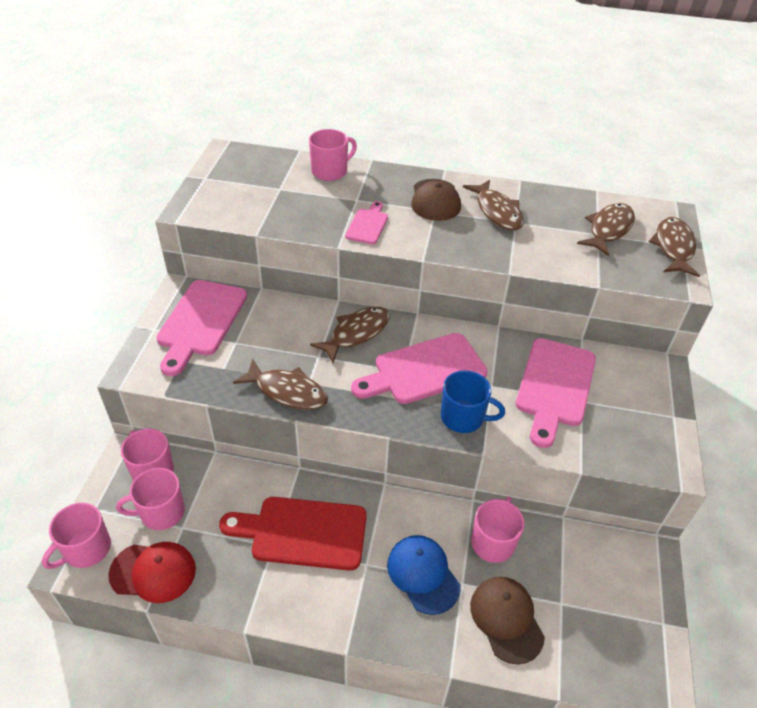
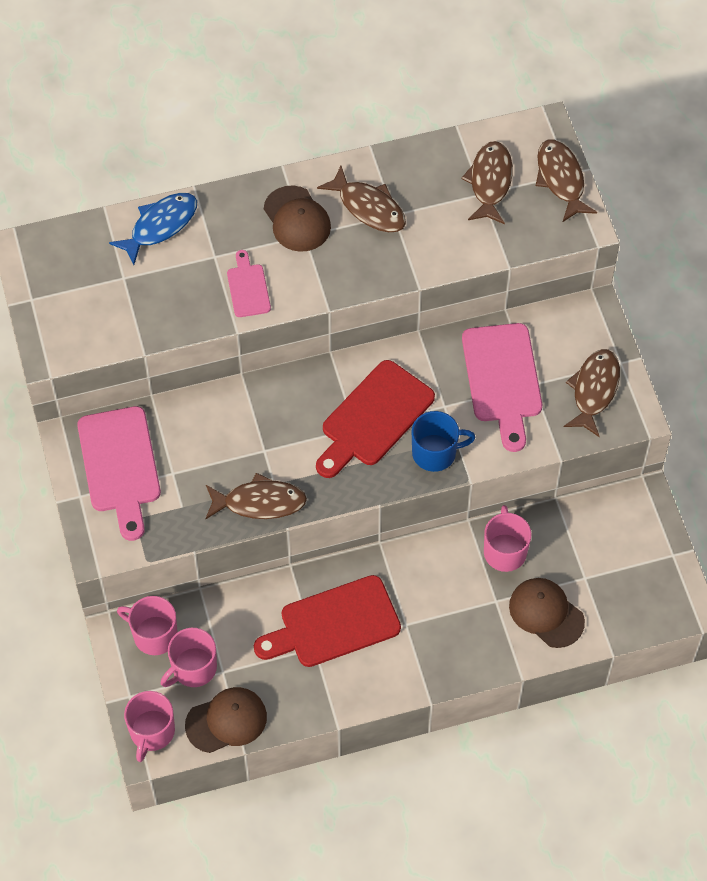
camera: 25 degrees left, 15 degrees up
(153, 572) = (226, 721): red cap -> brown cap
(330, 171) = (160, 226): pink mug -> blue fish
(356, 333) = (284, 406): brown fish -> brown fish (594, 390)
(423, 574) = (459, 609): blue cap -> none
(424, 370) = (374, 418): pink cutting board -> red cutting board

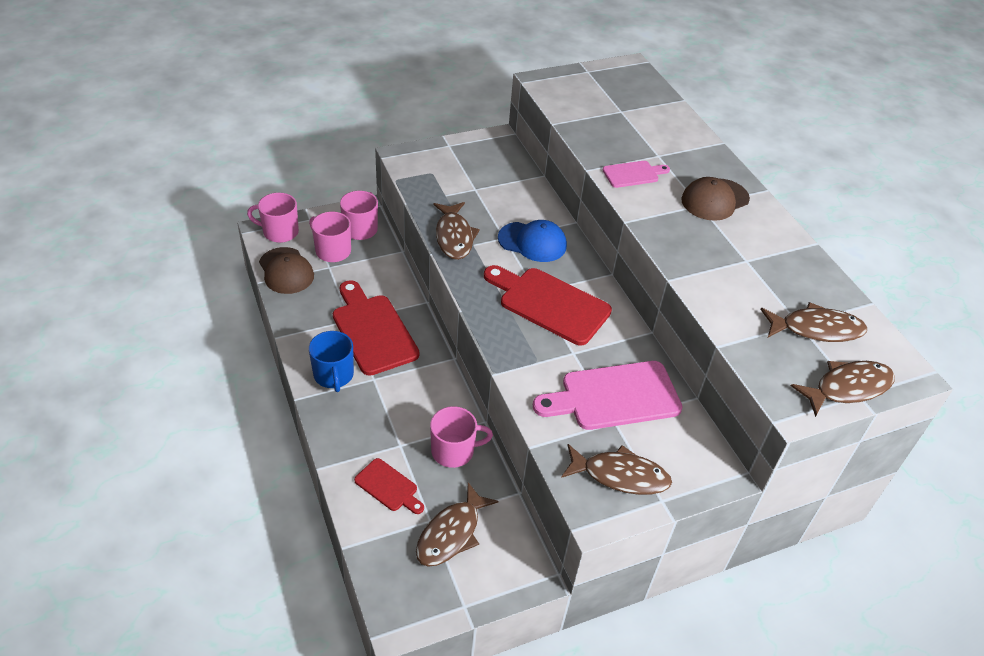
camera: 80 degrees right, 15 degrees down
(120, 465) = (477, 162): pink cutting board -> none
(160, 226) = (677, 127): blue fish -> none
(274, 422) = (532, 242): none -> blue cap
(368, 207) = (747, 243): brown fish -> brown fish (451, 533)
(435, 453) = (521, 347): blue mug -> blue mug (333, 375)
(546, 613) = (388, 487): brown cap -> red cutting board

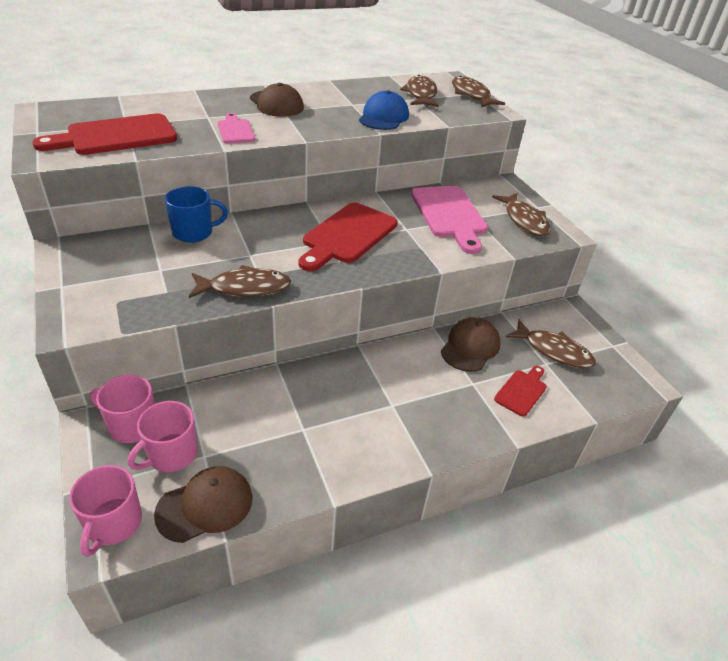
camera: 90 degrees left, 5 degrees down
(333, 375) = (391, 440): blue mug -> blue mug (194, 232)
(373, 331) = (321, 407): red cutting board -> red cutting board (116, 136)
(454, 451) = (470, 347): pink mug -> brown cap
(532, 242) = (259, 238): blue cap -> blue cap (383, 117)
(620, 475) = (524, 220): brown fish -> brown fish turned 150 degrees clockwise

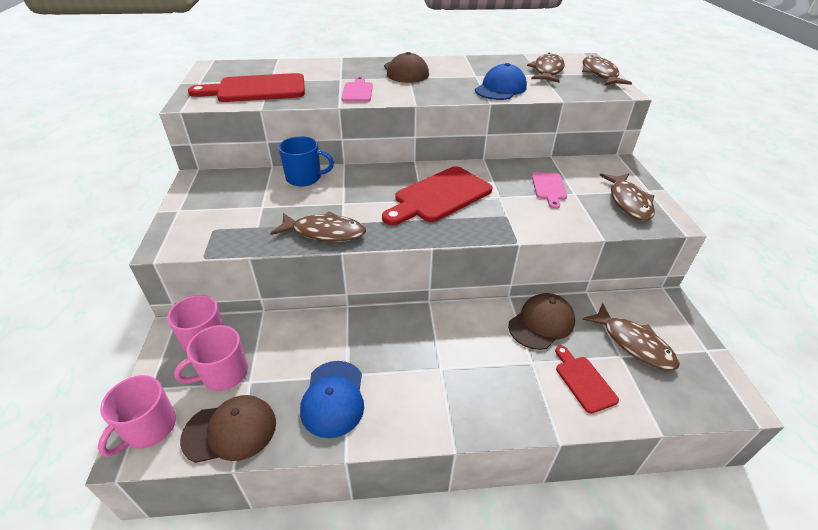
camera: 20 degrees right, 0 degrees up
(299, 453) = (333, 398): none -> blue cap
(449, 215) = (549, 188): pink cutting board -> pink cutting board, size x0.53
(522, 391) = (583, 381): red cutting board -> red cutting board turned 75 degrees counterclockwise

